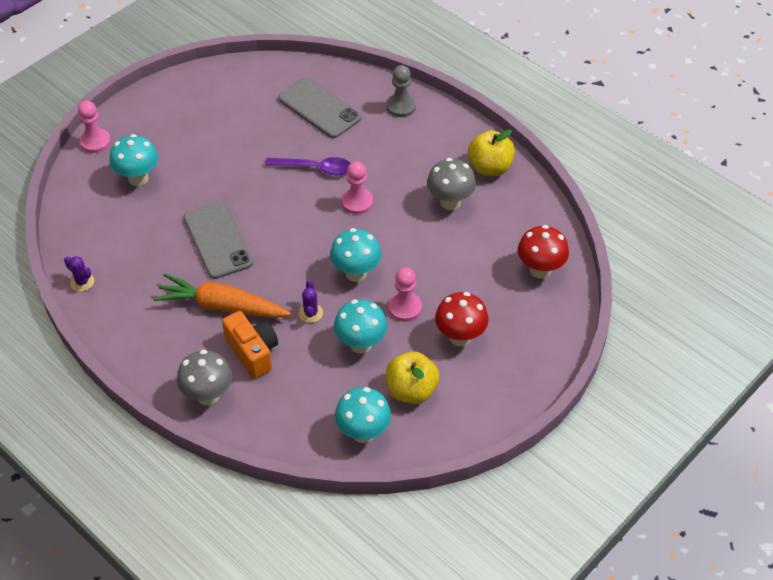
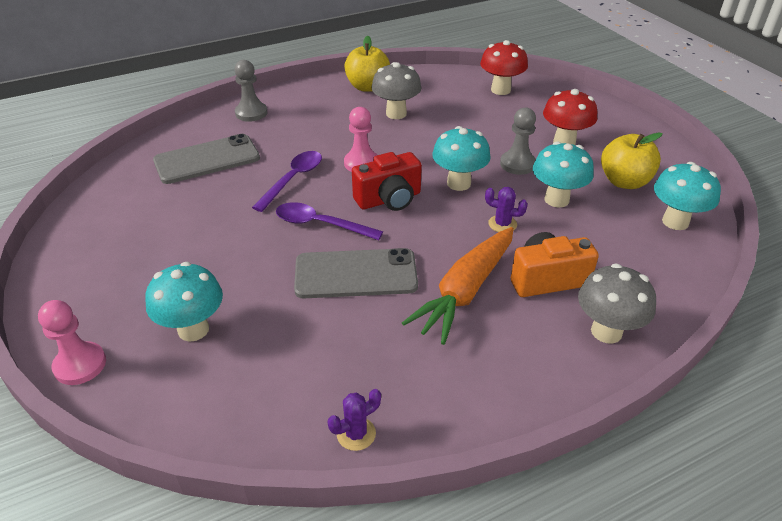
camera: 70 degrees left, 10 degrees down
(265, 203) = (320, 224): none -> purple spoon
(314, 234) = (389, 199): none -> red camera
(405, 308) = (517, 164): pink pawn -> grey pawn

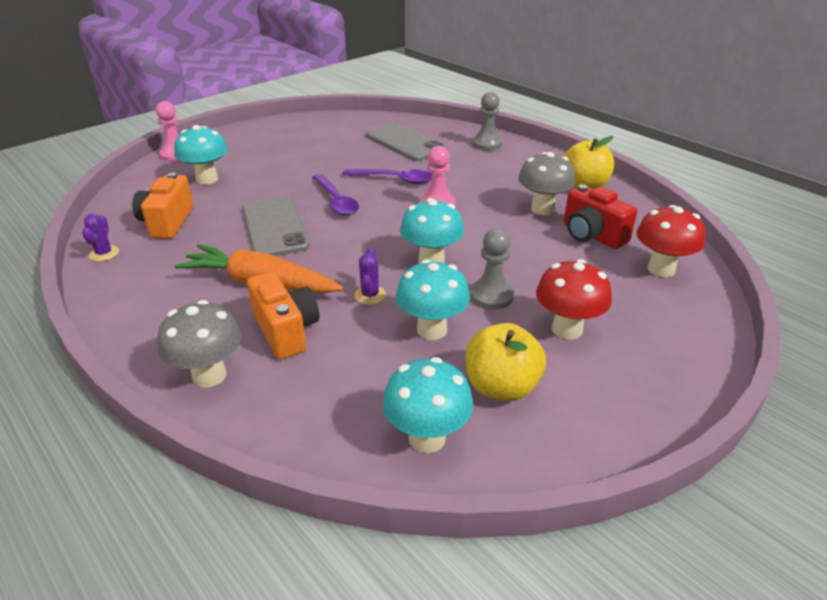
camera: 75 degrees right, 5 degrees down
(299, 369) = (167, 222): none -> orange camera
(320, 224) = (336, 201): purple spoon -> purple spoon turned 150 degrees clockwise
(356, 434) = (104, 253): purple cactus -> purple cactus turned 45 degrees clockwise
(389, 199) = (385, 227): red camera -> red camera (592, 235)

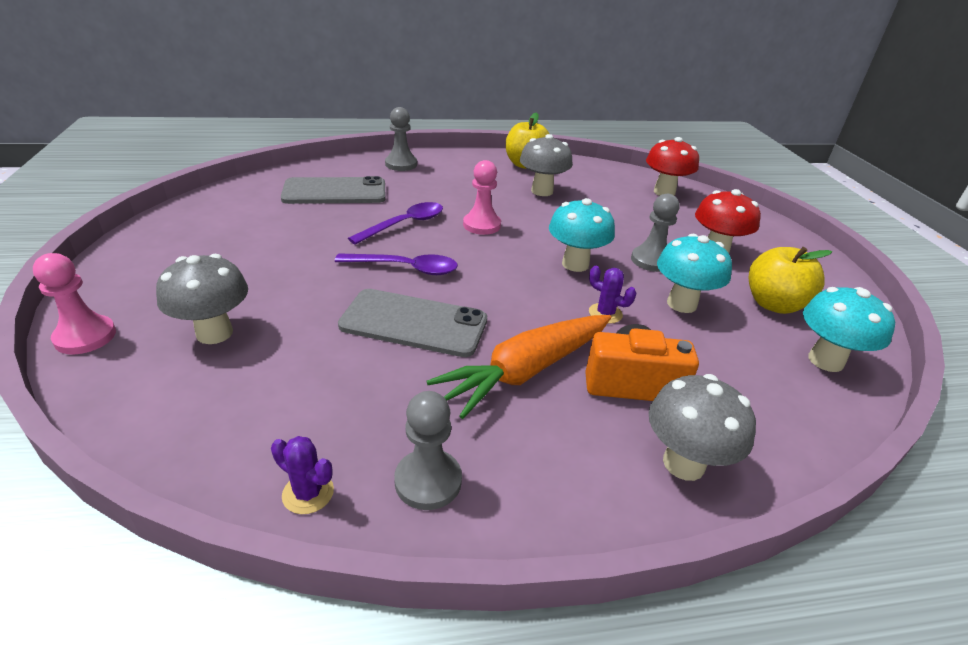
camera: 60 degrees left, 0 degrees up
(132, 283) = (428, 481): none -> grey pawn
(167, 222) = (292, 402): orange camera -> none
(207, 179) = (214, 333): turquoise mushroom -> grey mushroom
(592, 235) = (599, 192): red camera -> none

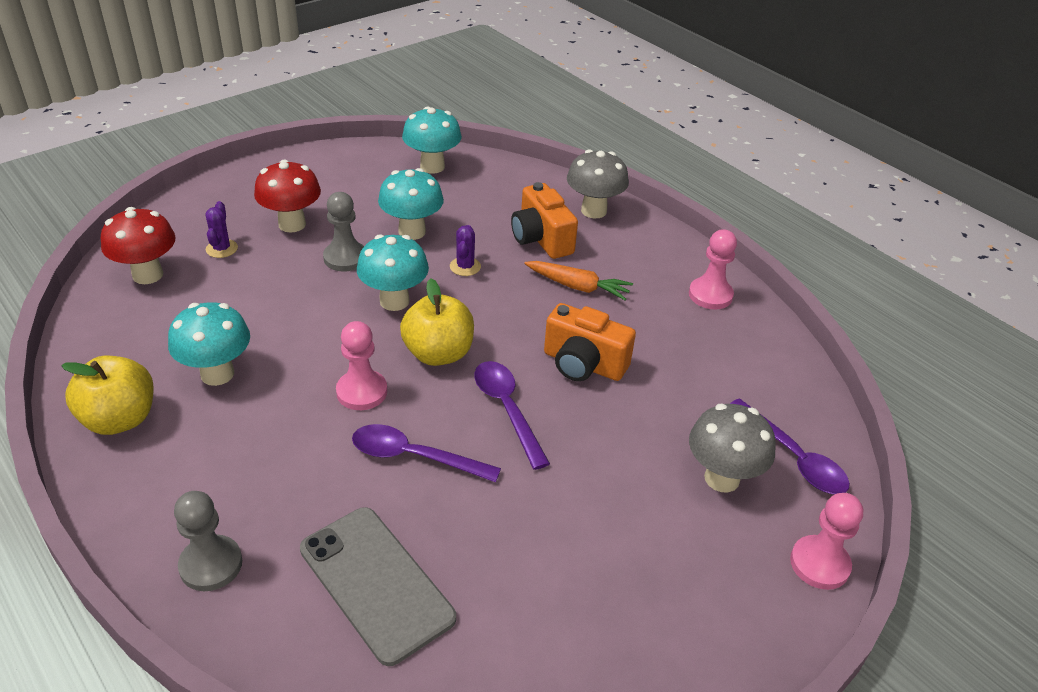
camera: 120 degrees left, 5 degrees up
(165, 389) = (793, 457): none -> purple spoon
(308, 493) = (770, 336): purple cactus -> purple cactus (221, 249)
(414, 323) = (583, 364): grey phone -> orange camera
(428, 481) = (710, 295): grey pawn -> pink pawn
(526, 371) = (577, 287): orange carrot -> orange carrot, size x0.62
(542, 191) = (217, 374): grey mushroom -> turquoise mushroom
(773, 304) = (370, 189): yellow apple -> yellow apple (438, 354)

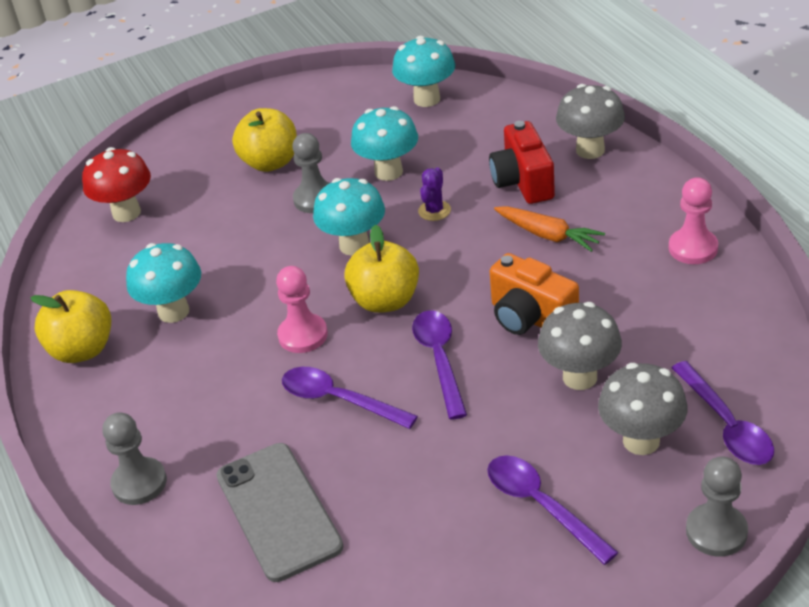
camera: 20 degrees right, 0 degrees up
(221, 249) = (198, 187): purple cactus -> none
(292, 224) = (270, 162): red mushroom -> yellow apple
(541, 239) = (523, 182): orange camera -> red camera
(646, 419) = (580, 377): none -> grey mushroom
(646, 552) = (540, 505): none -> purple spoon
(819, 564) = (716, 531): pink pawn -> grey pawn

